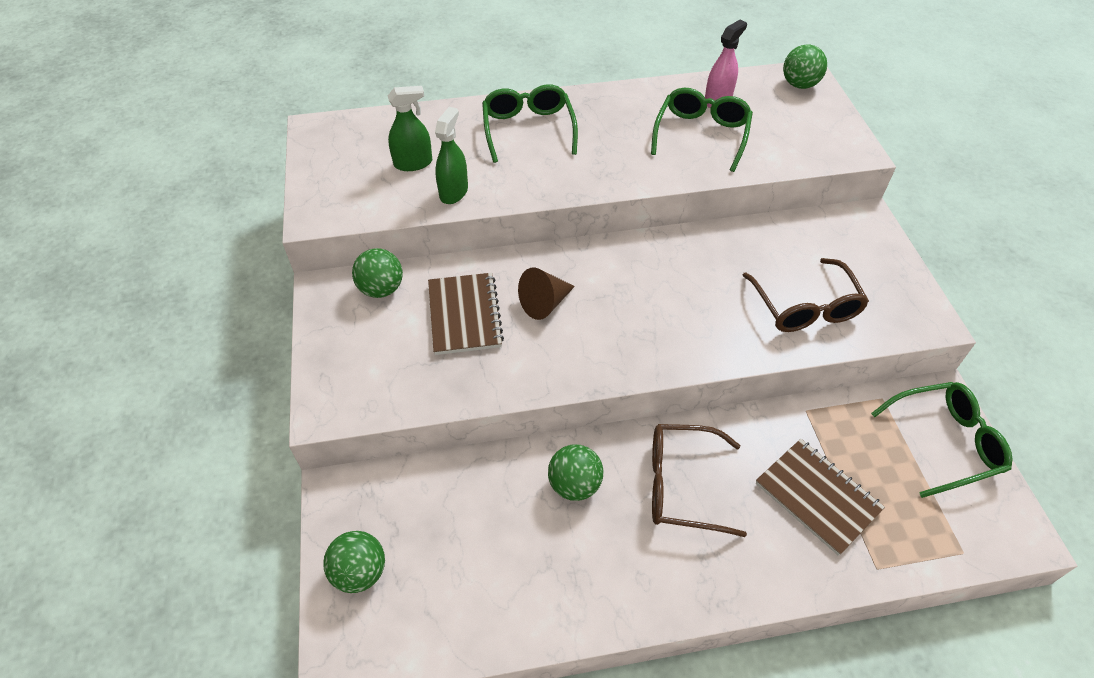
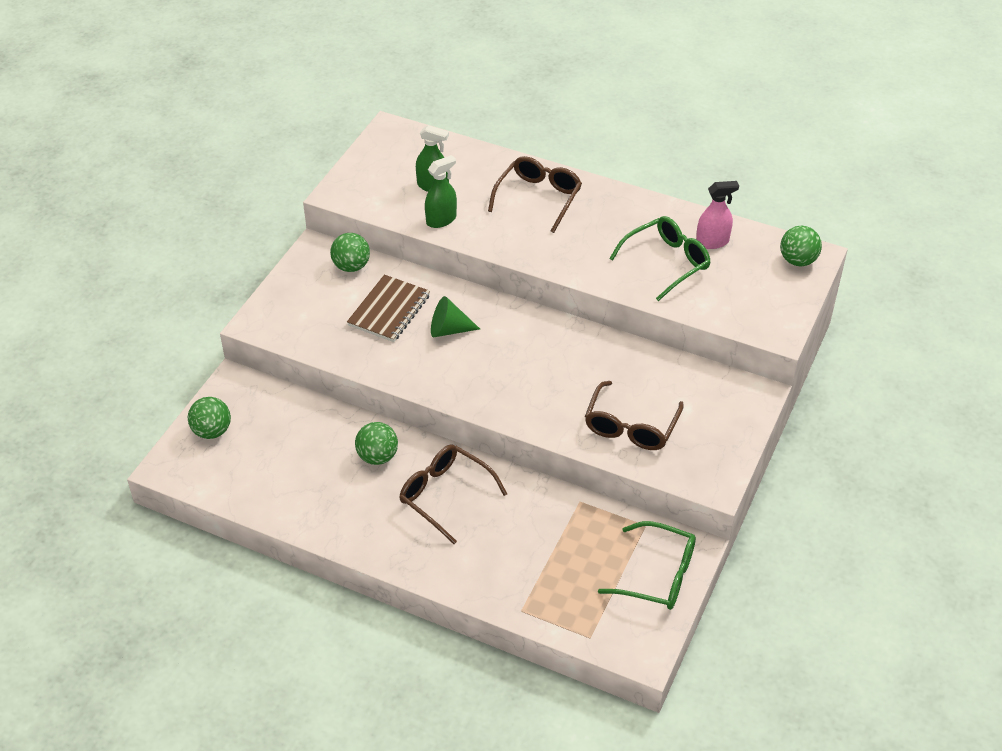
camera: 35 degrees right, 5 degrees down
(528, 130) = (538, 198): green glasses -> brown glasses
(545, 303) = (449, 330): brown cone -> green cone
(817, 497) = (527, 552): brown notebook -> none

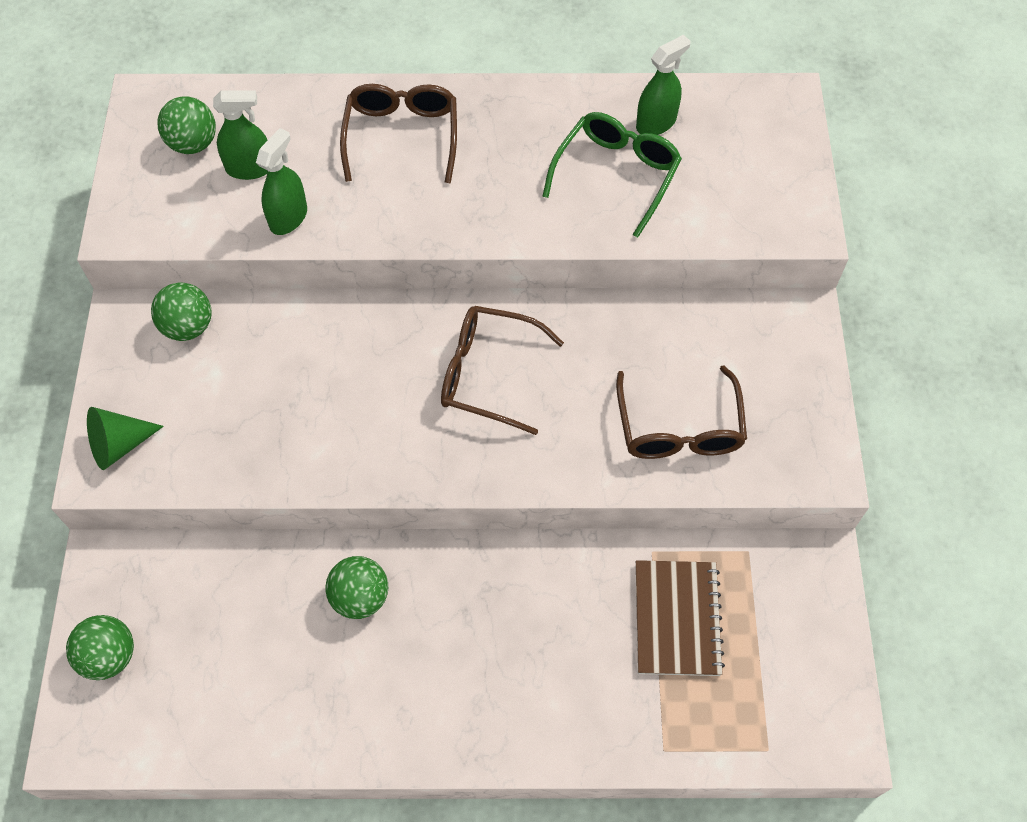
camera: 25 degrees left, 15 degrees up
(389, 310) = (275, 376): brown notebook -> brown notebook (677, 619)
(446, 496) = (480, 618): brown glasses -> brown glasses (489, 374)
(449, 330) = (372, 375): green cone -> green cone (119, 445)
(657, 575) = (799, 618): green glasses -> none
(712, 242) = (656, 123): pink spray bottle -> green spray bottle
(798, 260) = (772, 112): green ball -> green ball (193, 143)

